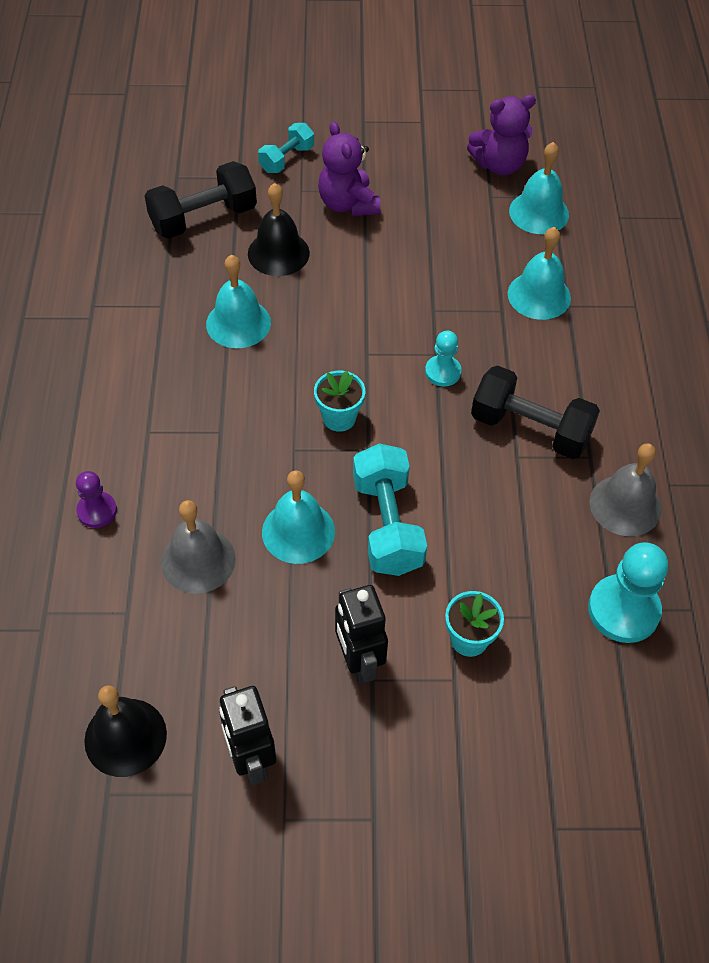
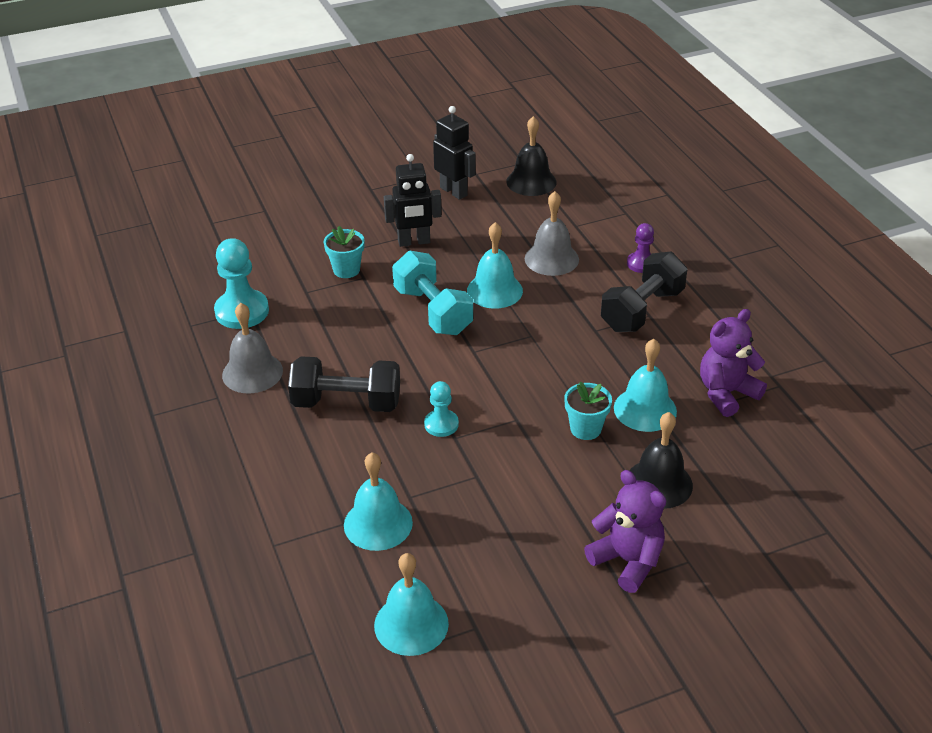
camera: 160 degrees right, 15 degrees down
(203, 218) = (759, 494): black dumbbell -> black dumbbell (642, 310)
(287, 159) = (733, 595): turquoise dumbbell -> none
(339, 418) = (509, 365): turquoise flower pot -> turquoise flower pot (585, 429)
(358, 662) = (414, 242): black robot -> black robot turned 120 degrees clockwise
(499, 165) = (483, 678): purple teddy bear -> purple teddy bear (726, 393)

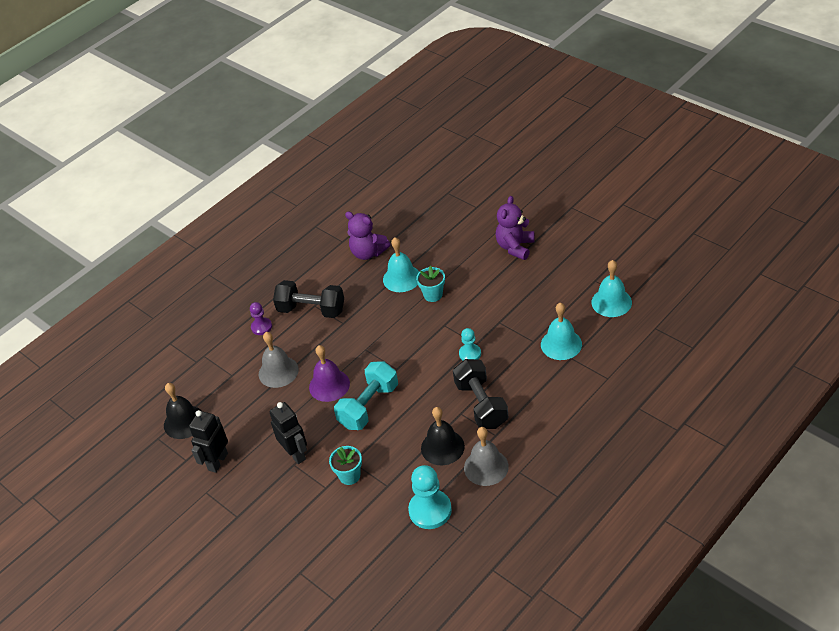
camera: 110 degrees left, 5 degrees up
(494, 290) = (329, 385): turquoise bell -> purple bell
(659, 483) = (455, 254): black bell -> black bell (442, 447)

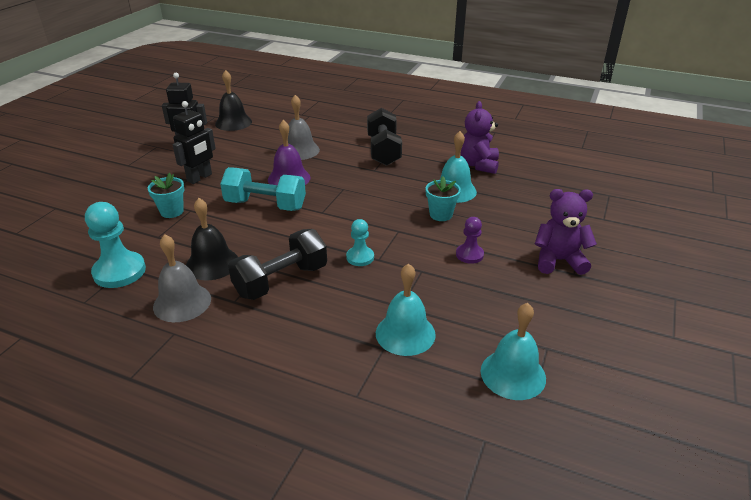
camera: 65 degrees right, 10 degrees down
(261, 327) = (351, 132): purple pawn -> purple pawn (469, 255)

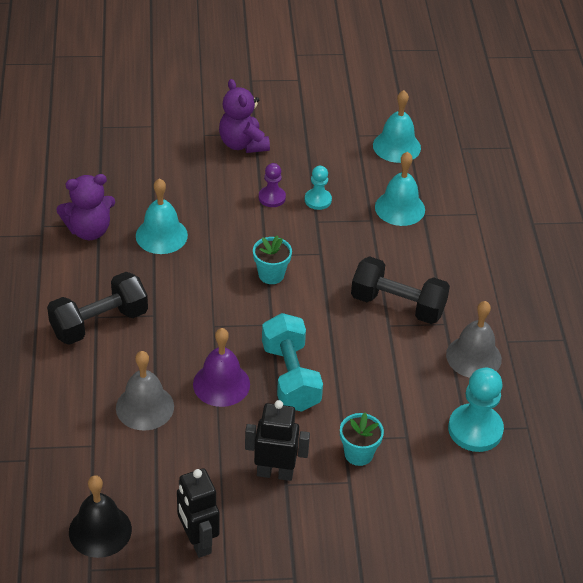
camera: 120 degrees left, 10 degrees up
(212, 263) = (412, 366): black bell -> none
(360, 257) = (327, 266): turquoise pawn -> turquoise pawn (318, 200)
(441, 215) = (217, 233): turquoise flower pot -> turquoise flower pot (271, 275)

